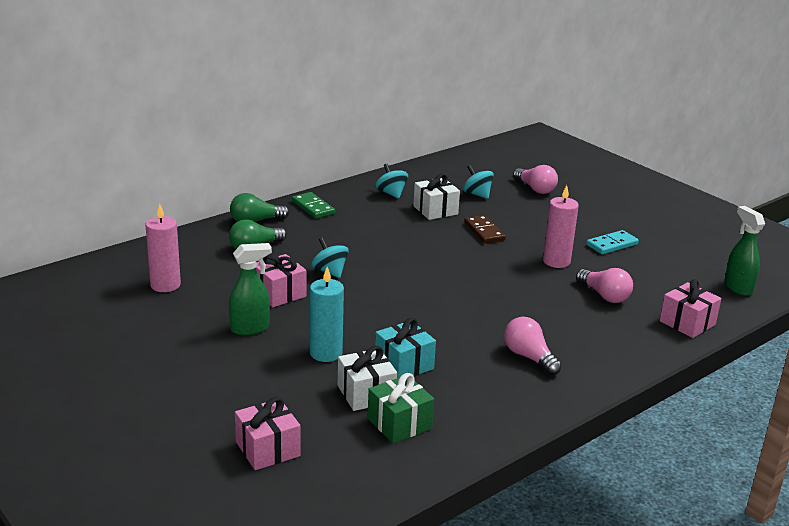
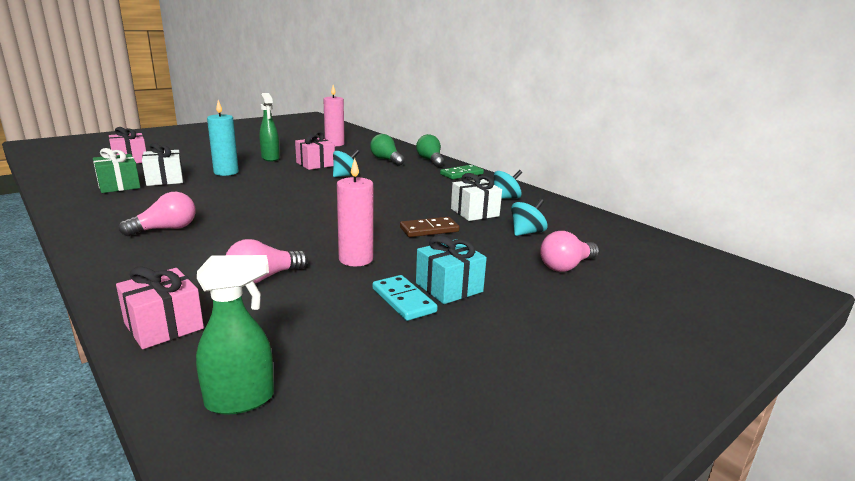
camera: 90 degrees right, 5 degrees down
(404, 364) = (193, 190): turquoise gift -> turquoise gift (449, 287)

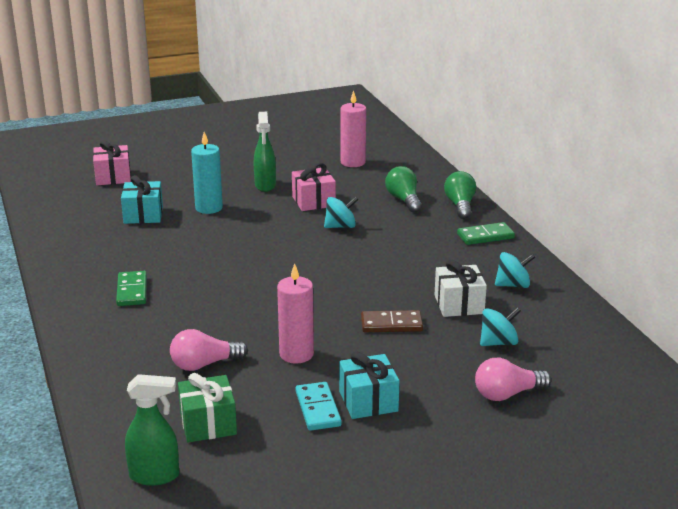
camera: 20 degrees right, 5 degrees up
(119, 186) = (97, 221): green gift -> green gift (208, 424)
(164, 326) = (113, 402): pink gift -> none
(165, 179) = (143, 215): white gift -> turquoise gift
(165, 229) = (132, 291): pink light bulb -> green domino

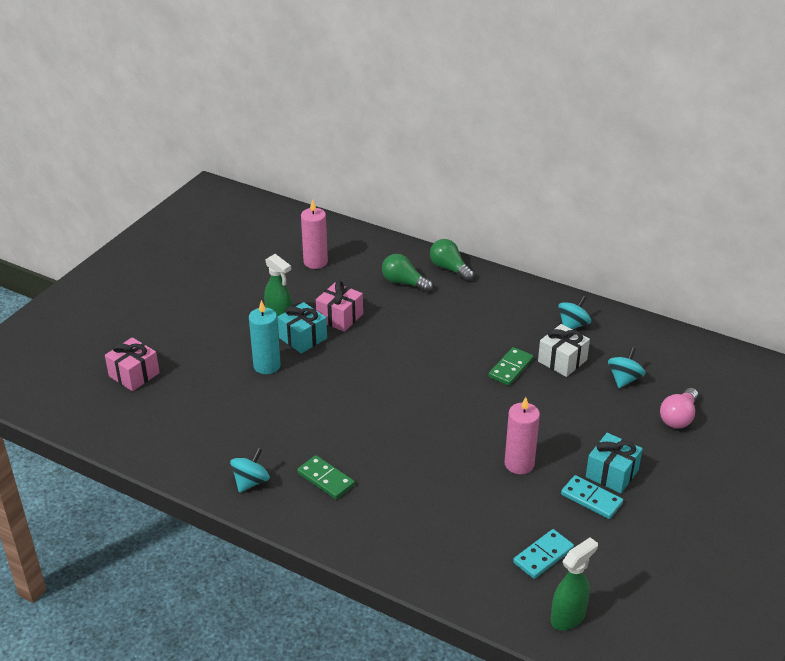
camera: 40 degrees left, 10 degrees up
(143, 215) = (222, 401): turquoise gift -> turquoise gift (303, 338)
(204, 364) = (472, 510): pink light bulb -> none
(208, 424) = (543, 556): green gift -> turquoise domino
(340, 226) = (393, 332): turquoise spinning top -> turquoise spinning top (251, 482)
(391, 324) = (544, 402): brown domino -> none
(485, 236) = (502, 289): green domino -> green domino (510, 368)

